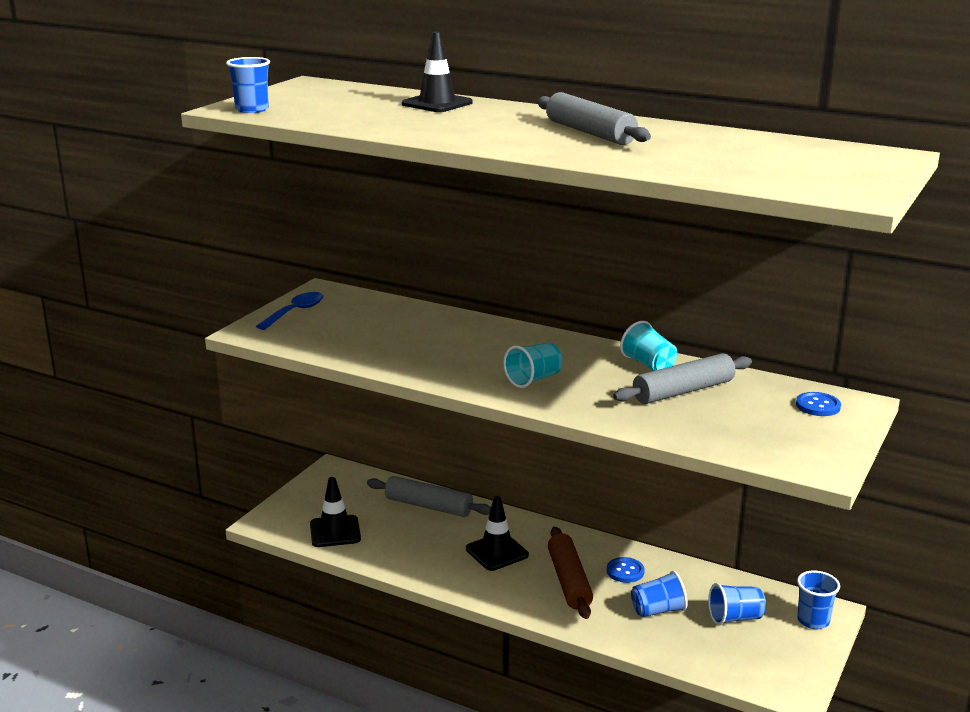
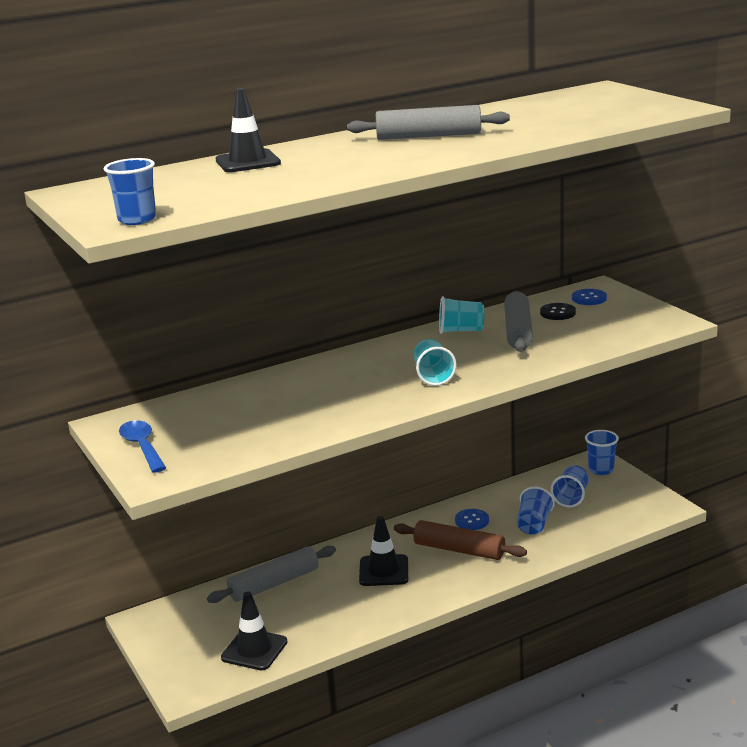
camera: 55 degrees left, 0 degrees up
(755, 399) = (557, 313): none -> black button

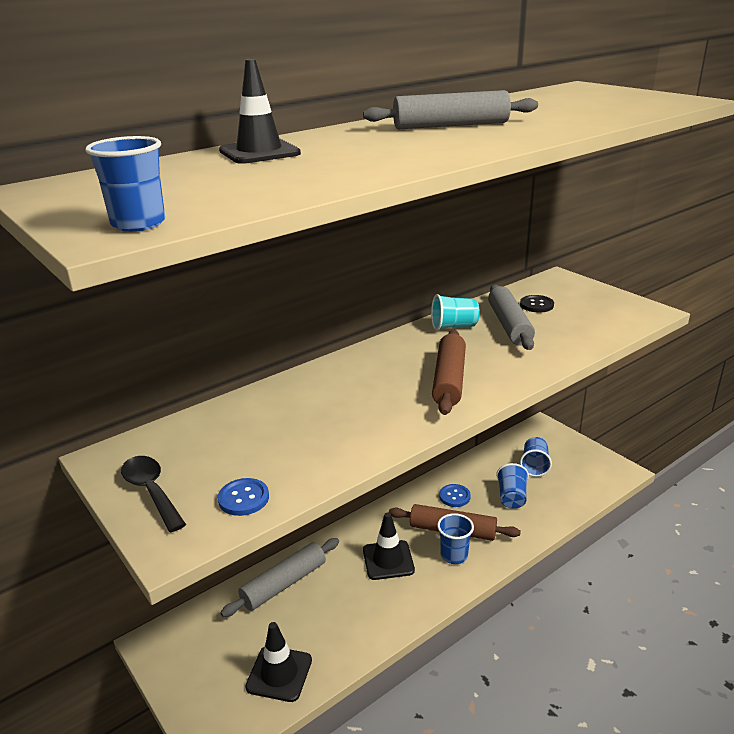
camera: 10 degrees left, 5 degrees up
(142, 447) = (151, 491): blue spoon -> black spoon
(433, 376) = (449, 380): turquoise cup -> brown rolling pin
(589, 298) = (557, 289): blue button -> blue button (243, 498)
(601, 470) = (549, 436): blue cup -> blue cup (454, 555)

